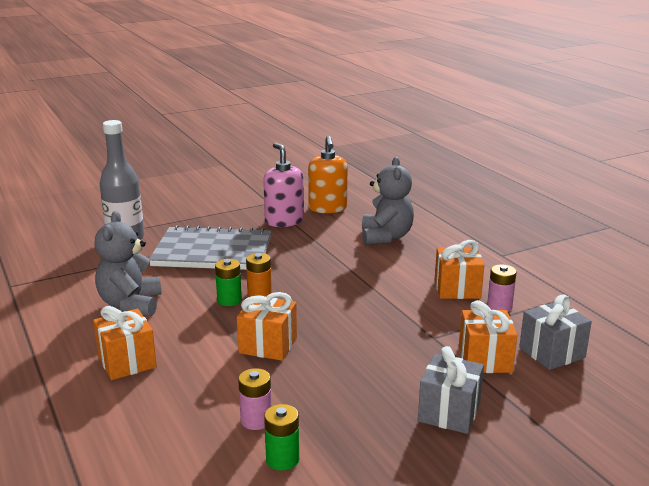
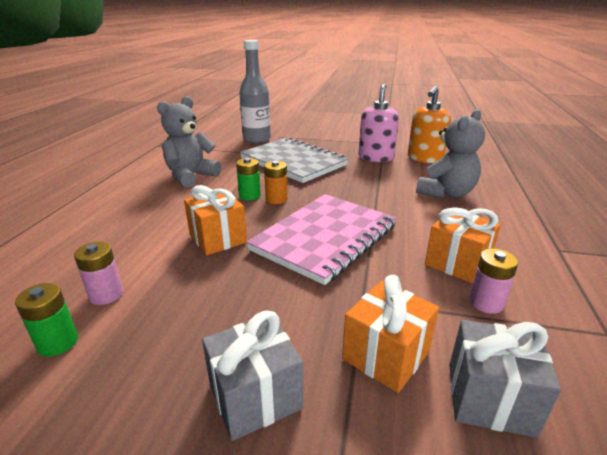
camera: 40 degrees right, 5 degrees up
(127, 362) = (123, 210): orange gift -> none
(349, 309) = (324, 238): none -> pink notebook

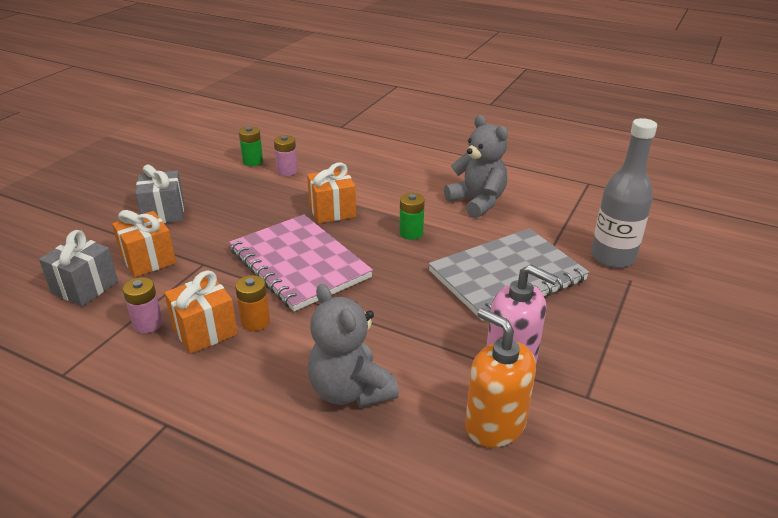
camera: 105 degrees right, 5 degrees up
(276, 199) = (395, 248): orange battery -> orange battery (255, 322)

